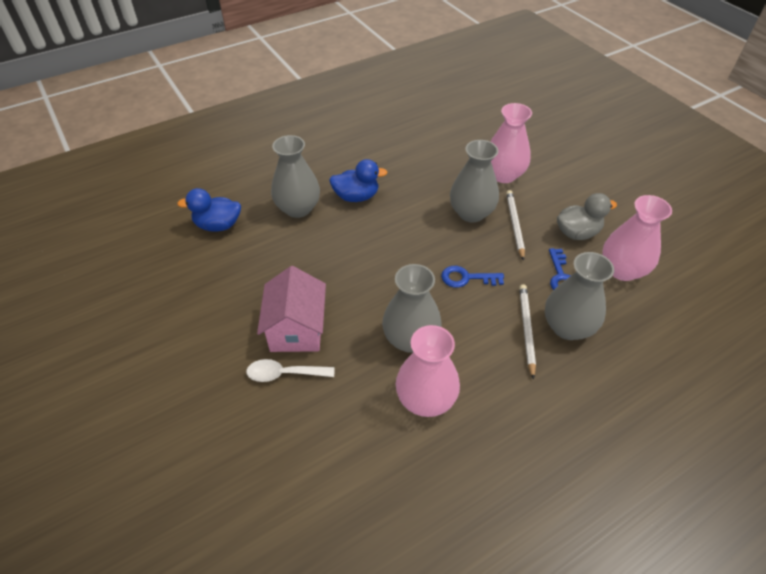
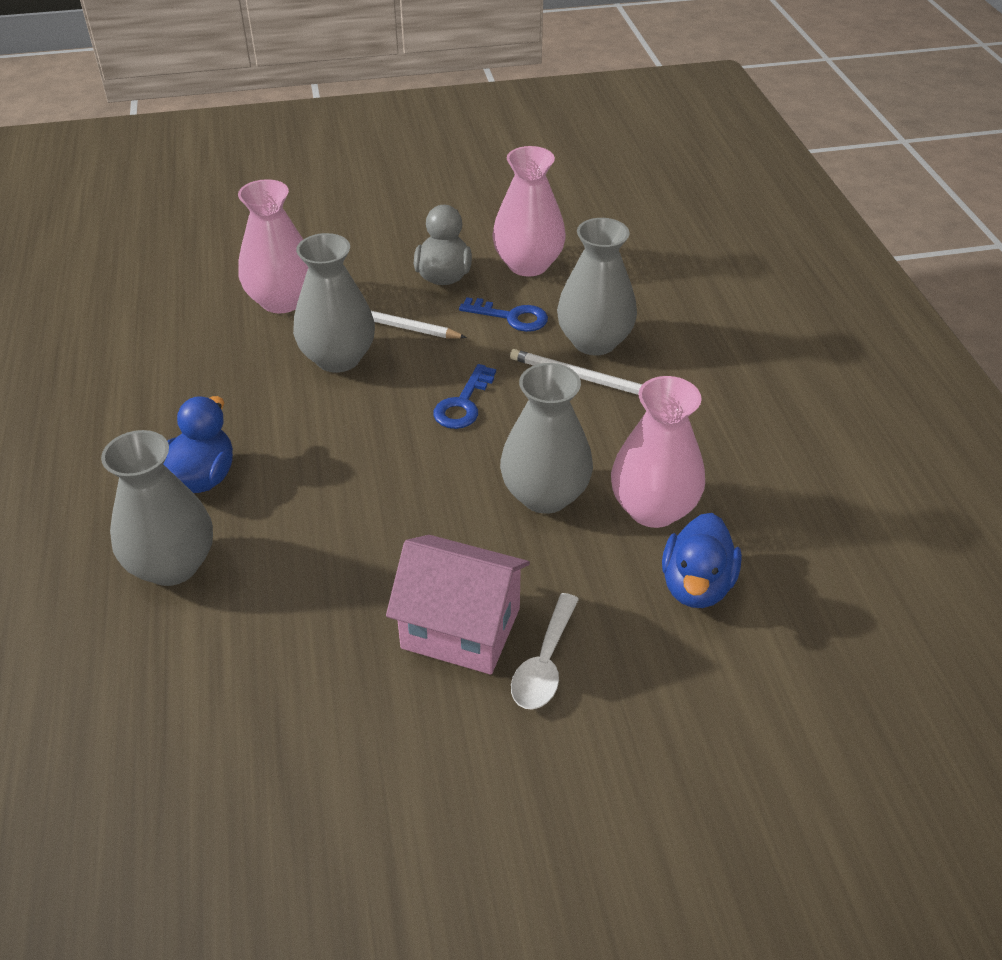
camera: 70 degrees left, 5 degrees down
(218, 225) = (127, 703): blue duck -> blue duck (696, 585)

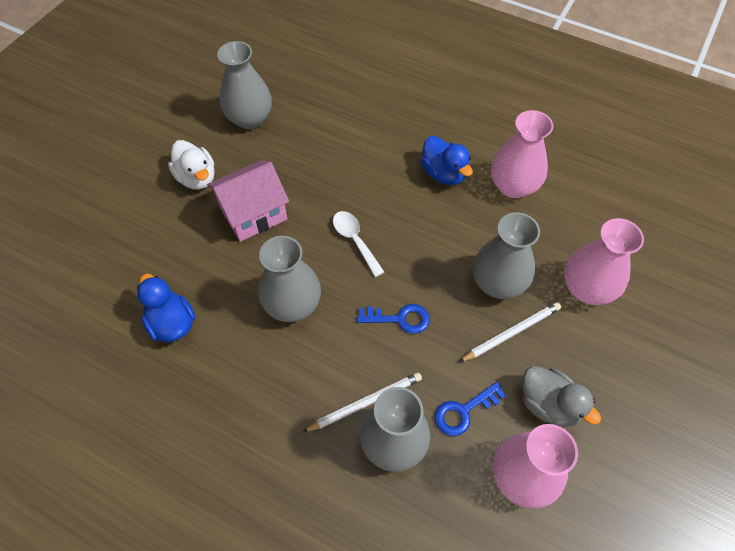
camera: 130 degrees right, 15 degrees up
(172, 565) = (393, 139): grey vase -> grey vase (250, 119)
(463, 404) = (399, 319): blue key -> blue key turned 120 degrees clockwise
(468, 754) = (197, 178): none -> white duck
(544, 663) = (204, 230): white spoon -> white spoon (355, 240)
(653, 509) = (233, 347): pink vase -> pink vase (513, 186)

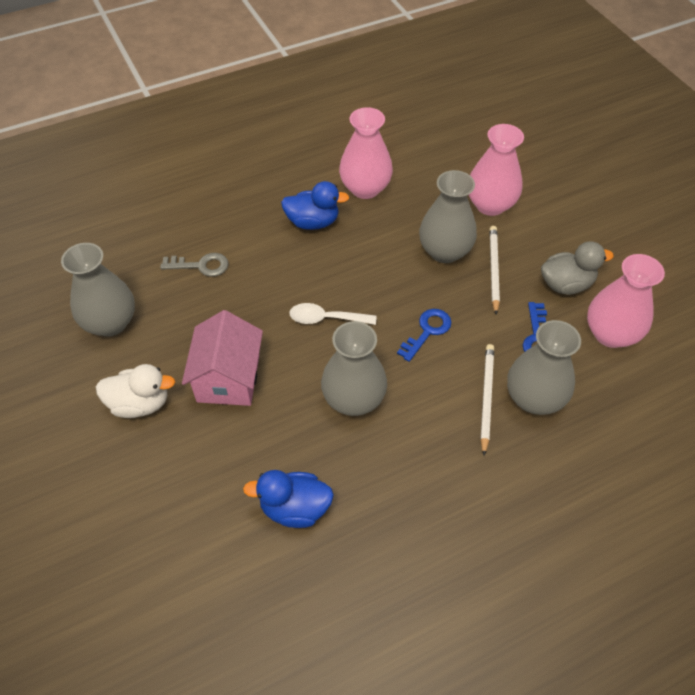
camera: 55 degrees left, 5 degrees down
(340, 134) = (201, 265): none -> grey key

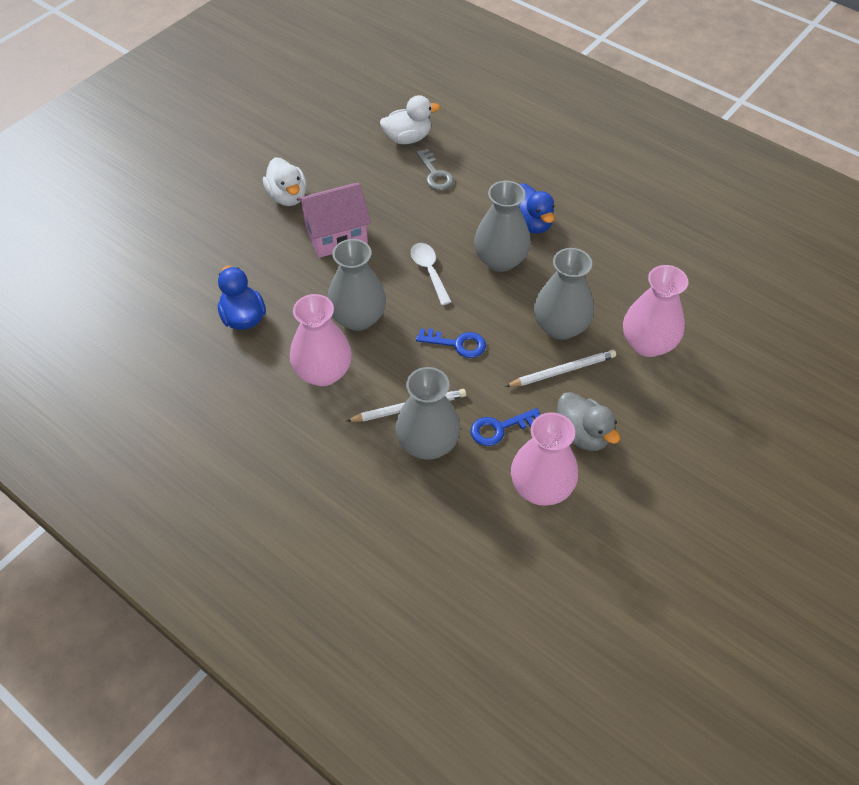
camera: 65 degrees right, 0 degrees up
(110, 323) = (349, 149): grey vase -> grey vase (500, 260)
(133, 268) = (407, 138): none -> white duck
(365, 188) = (598, 243): pink vase -> pink vase (323, 372)

